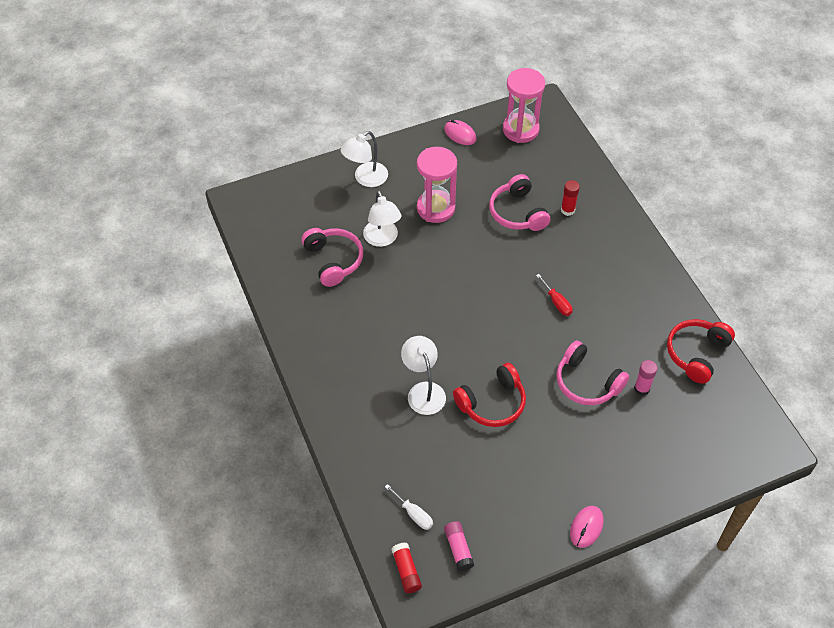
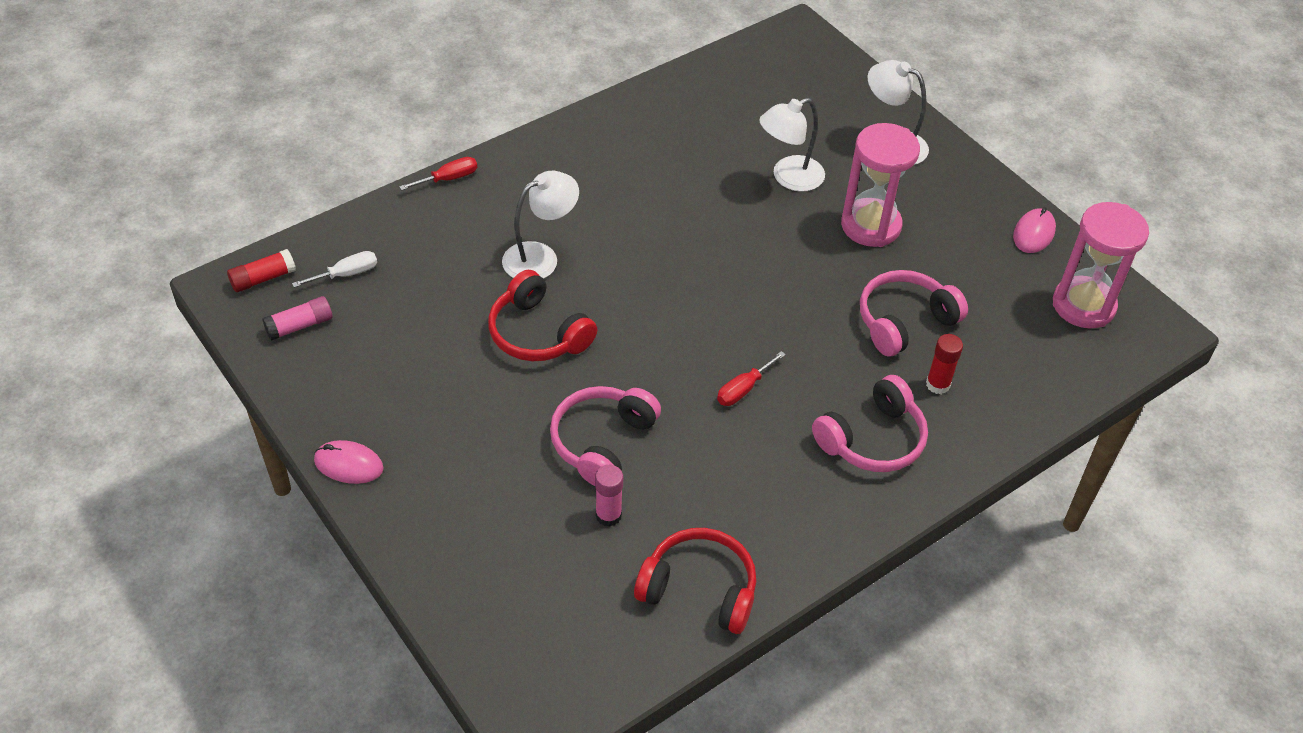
camera: 75 degrees right, 5 degrees down
(331, 437) = (448, 179): none -> red screwdriver
(333, 260) = (732, 135): pink headphones -> pink headphones (872, 439)
(414, 514) = (346, 274): white screwdriver -> white screwdriver turned 150 degrees counterclockwise

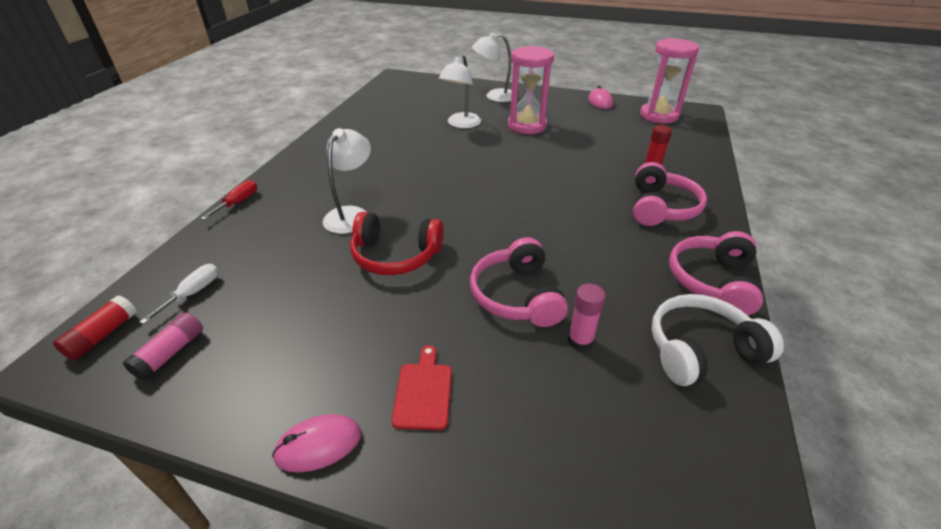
camera: 35 degrees left, 10 degrees down
(447, 474) = (423, 392): none -> red cutting board
(699, 589) = (700, 350): red headphones -> white headphones
(743, 389) = (563, 220): red screwdriver -> none
(904, 321) = (597, 153): pink headphones -> pink headphones (712, 281)

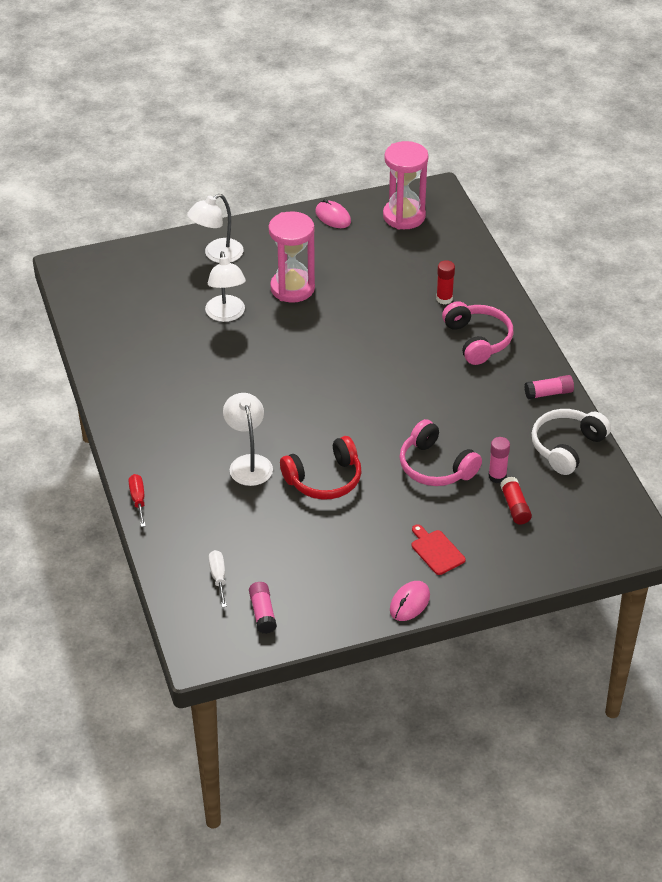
camera: 35 degrees left, 5 degrees up
(102, 335) = (201, 629): red glue stick -> red glue stick (515, 507)
(712, 281) = (548, 393): pink headphones -> pink glue stick

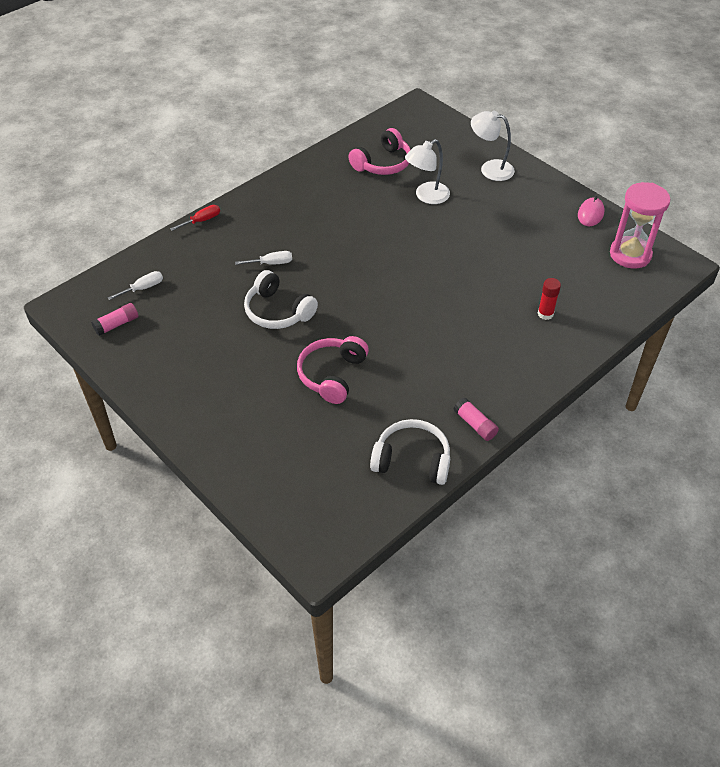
camera: 65 degrees right, 5 degrees up
(248, 463) = (271, 263): white lamp -> white screwdriver
(292, 288) = (485, 220): pink hourglass -> none
(324, 479) = (278, 311): red headphones -> white headphones
(409, 603) = (164, 409): pink mouse -> none
(436, 551) = (232, 407): red cutting board -> none
(477, 340) = (509, 353): pink headphones -> pink headphones (383, 163)
(497, 476) = (344, 420): pink glue stick -> none
(515, 507) = (313, 445): red glue stick -> none

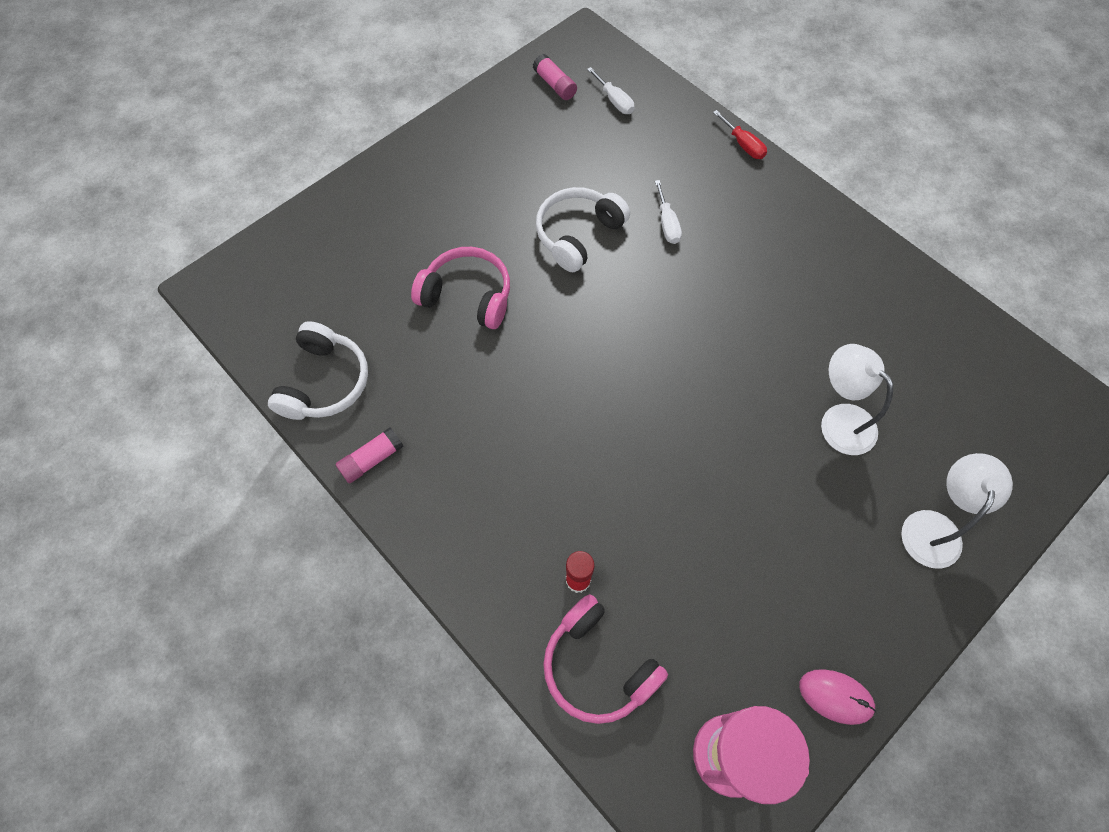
camera: 90 degrees right, 15 degrees up
(383, 163) = (912, 358): pink headphones -> pink headphones (598, 666)

